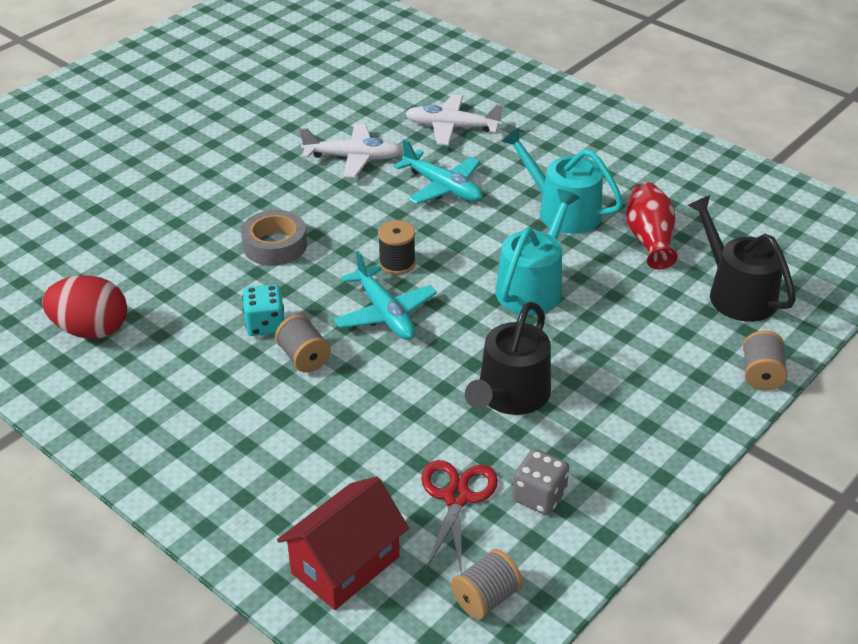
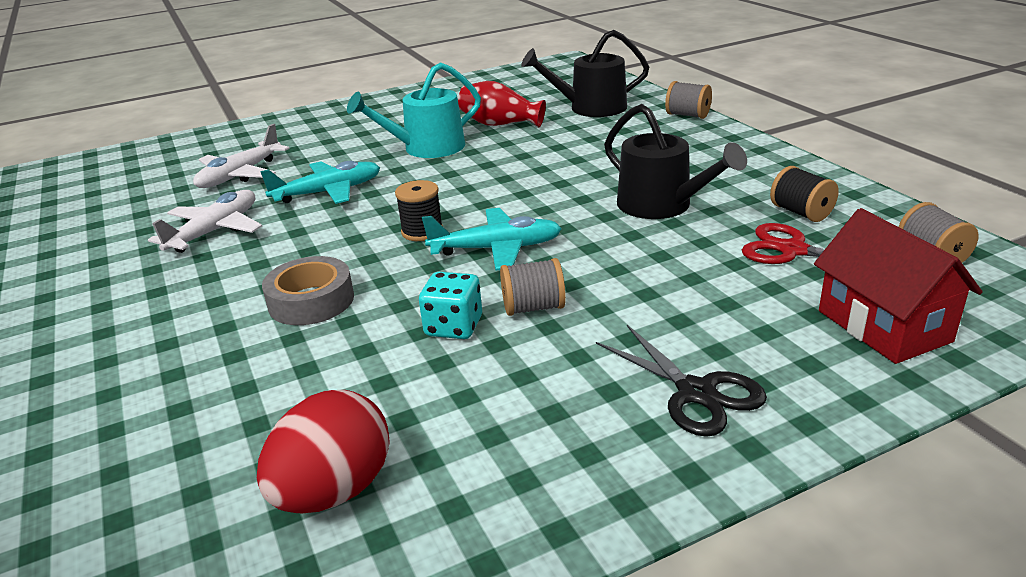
camera: 65 degrees left, 10 degrees down
(223, 465) = (696, 393): none -> black scissors
(532, 287) = (519, 175): turquoise watering can -> none
(539, 496) = (801, 213): grey dice -> black spool

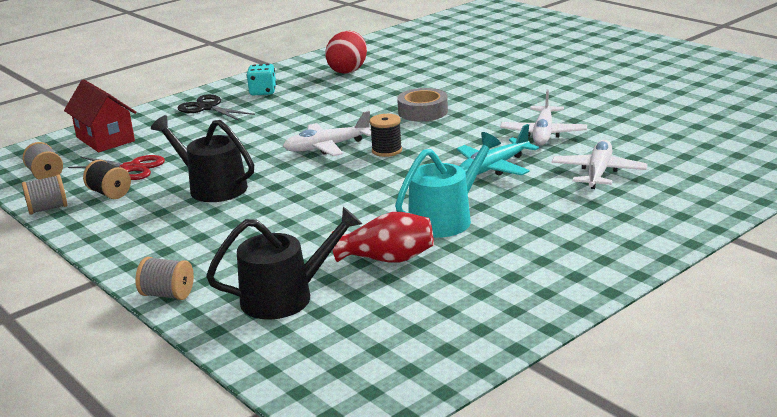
camera: 165 degrees right, 5 degrees down
(454, 327) = (331, 112): turquoise dice -> turquoise dice (263, 92)
(496, 249) = (327, 147): turquoise plane -> white plane
(533, 308) = (291, 124): grey spool -> grey spool (48, 209)

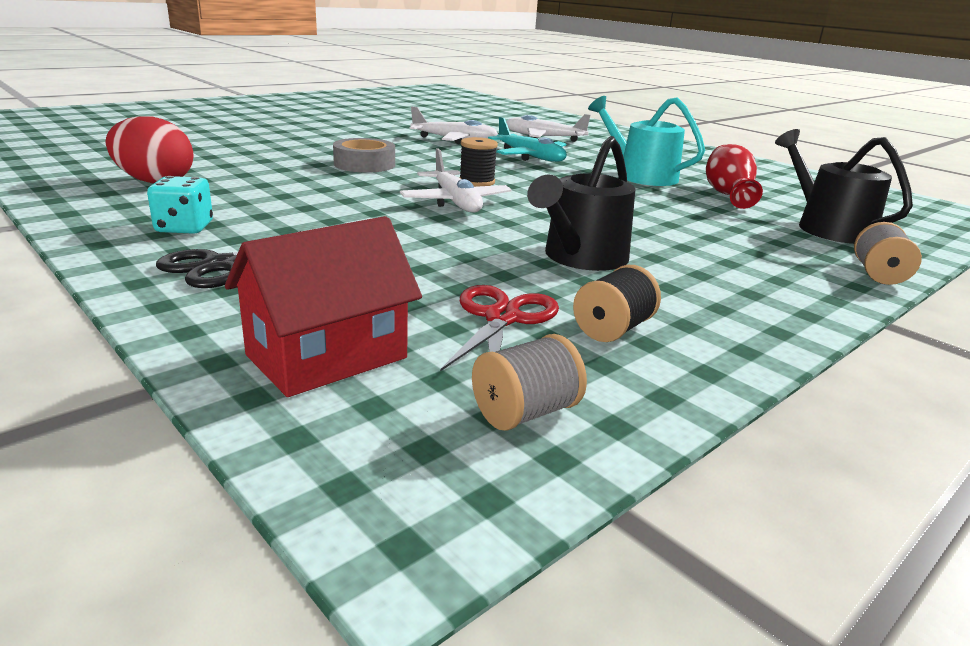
camera: 95 degrees left, 0 degrees up
(48, 209) = (693, 386): grey spool -> none

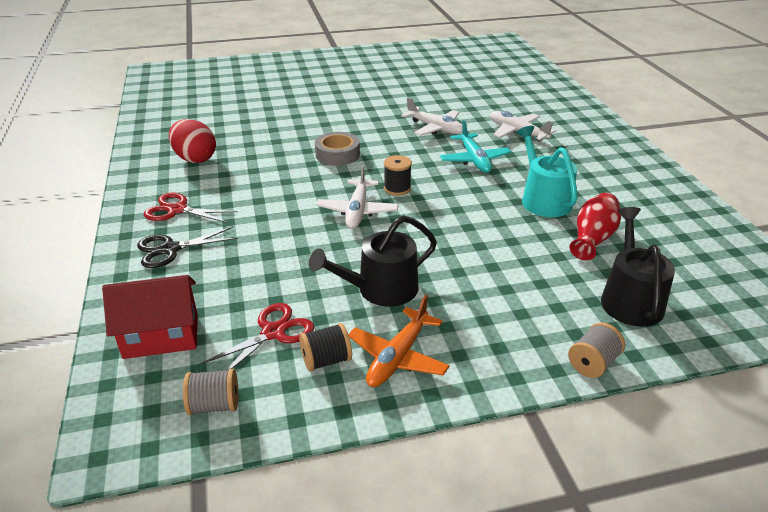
camera: 30 degrees right, 10 degrees up
(184, 228) = (177, 210): turquoise dice -> red scissors
(692, 308) = (398, 357): none -> orange plane

